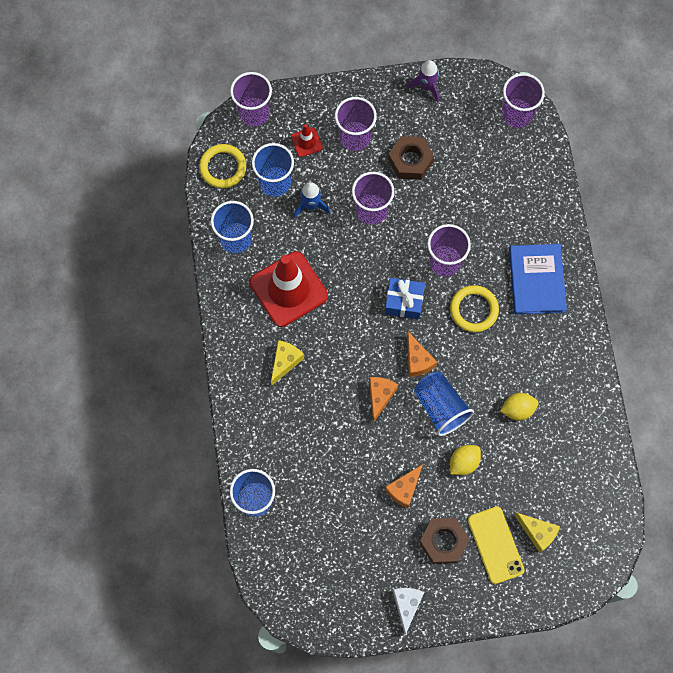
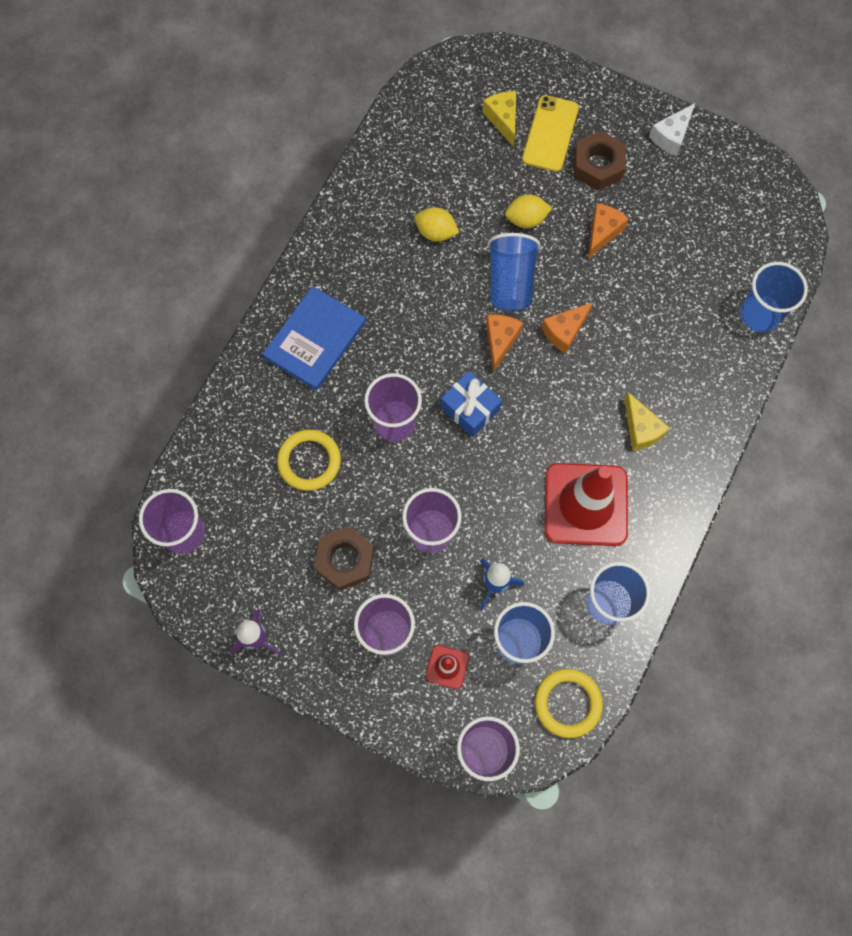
camera: 145 degrees left, 0 degrees up
(285, 362) = (641, 429): yellow cheese -> yellow cheese turned 90 degrees counterclockwise
(404, 489) = (602, 232): orange cheese -> orange cheese turned 45 degrees counterclockwise
(474, 310) = (403, 353): yellow ring -> yellow ring (309, 461)

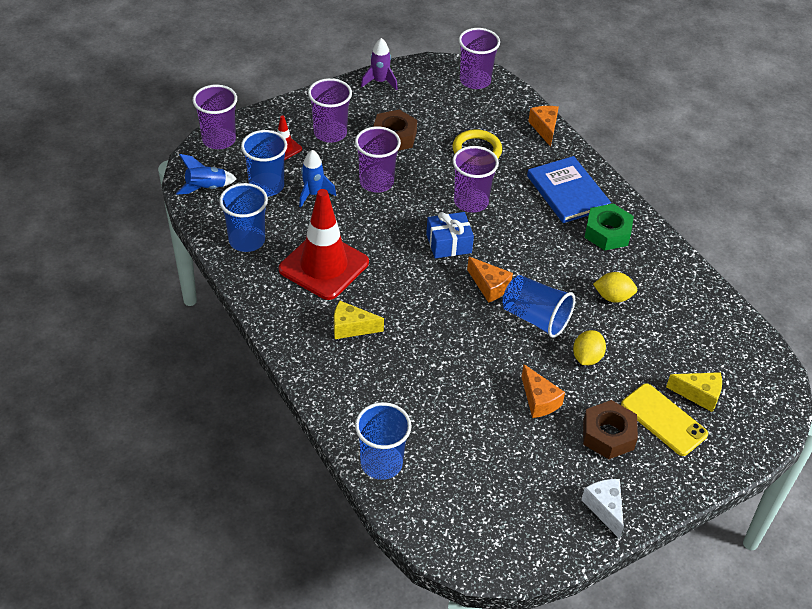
camera: 120 degrees right, 25 degrees down
(351, 276) = (607, 233): none -> green nut
(436, 232) = (613, 297): yellow lemon -> yellow lemon turned 45 degrees clockwise
(564, 331) = (468, 327): orange cheese -> orange cheese (544, 128)
(567, 703) = (206, 188): yellow ring -> blue rocket

